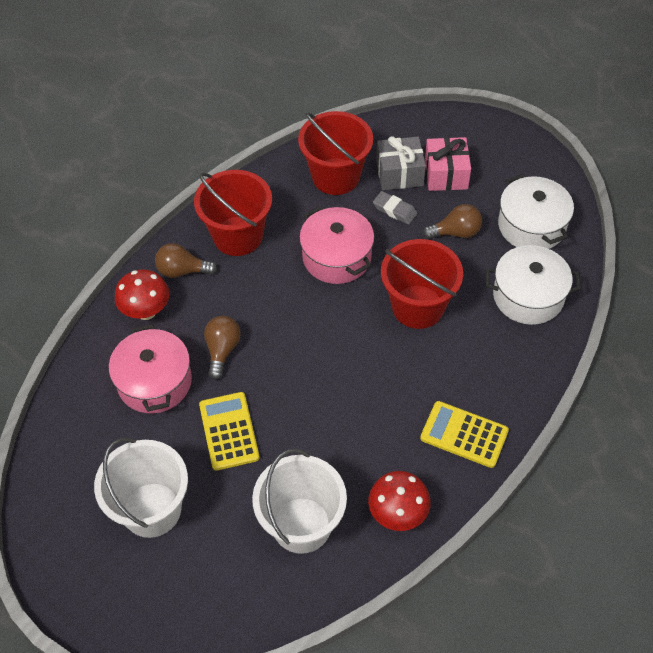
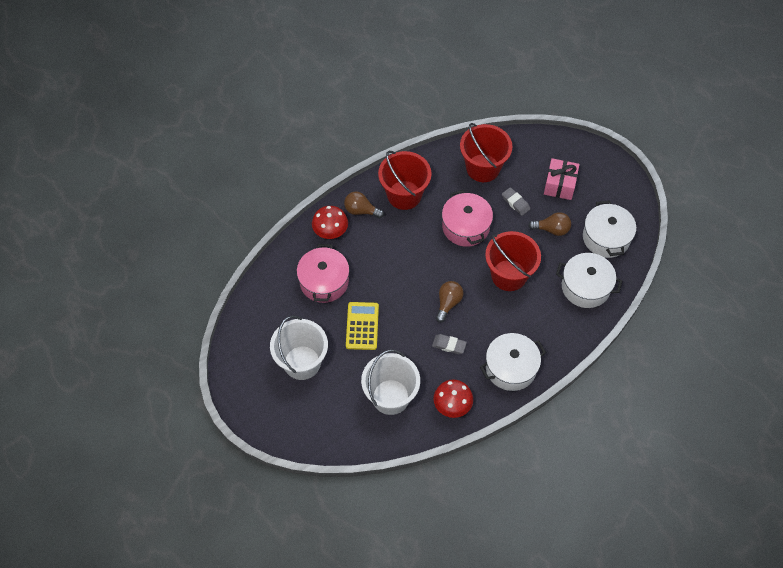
camera: 15 degrees right, 5 degrees up
(222, 350) = (372, 272): brown light bulb -> brown light bulb (448, 303)
(365, 425) = (449, 345): none -> grey eraser
(399, 173) = (527, 176): grey gift -> none
(464, 434) = (510, 368): yellow calculator -> white pot

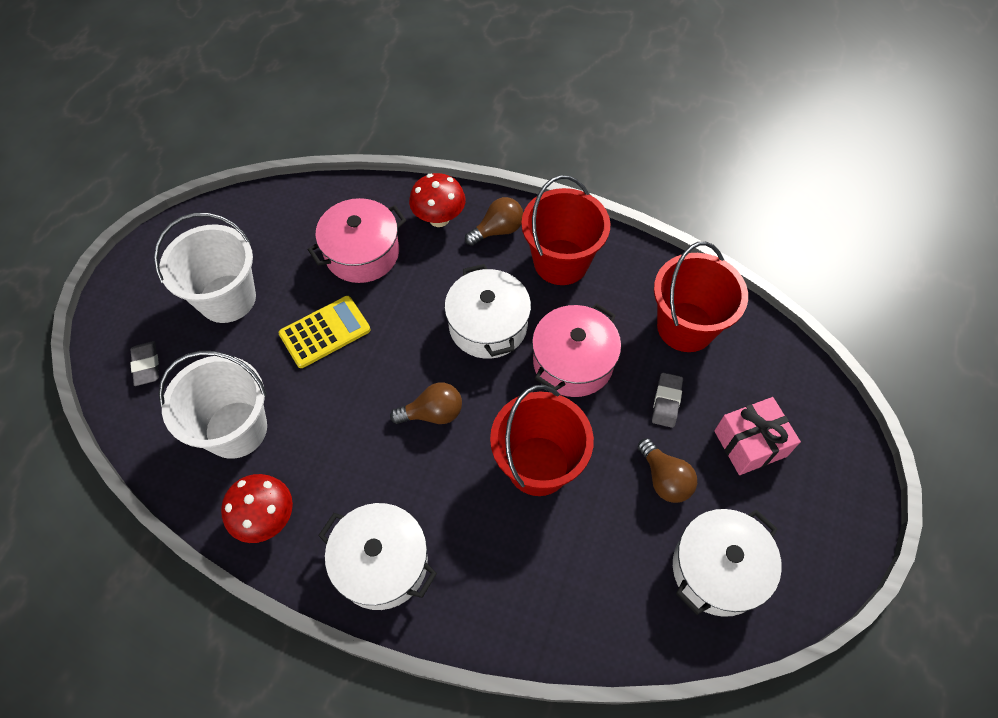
camera: 55 degrees right, 0 degrees up
(361, 210) = (497, 230): brown light bulb -> brown light bulb turned 75 degrees clockwise
(449, 345) = (365, 455): grey eraser -> grey eraser (146, 365)
(585, 287) = (603, 591): white pot -> white pot (488, 325)

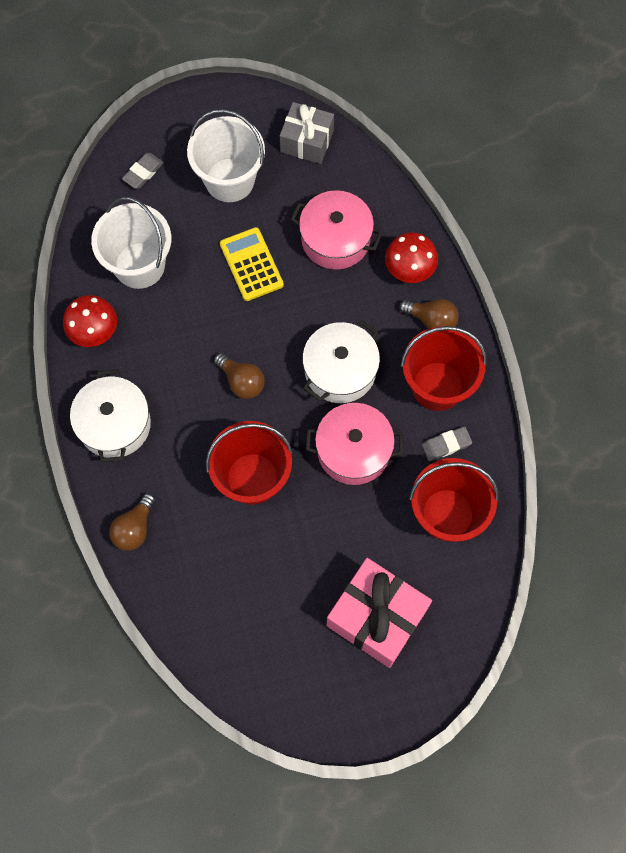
camera: 55 degrees right, 10 degrees up
(252, 218) = (307, 141): none -> grey gift
(325, 332) = (251, 264): yellow calculator -> yellow calculator turned 135 degrees counterclockwise
(664, 479) = (303, 571): brown light bulb -> brown light bulb (134, 528)
(666, 402) = (368, 537): grey eraser -> grey eraser (446, 445)
(717, 569) = (259, 645): white pot -> none
(750, 443) = (376, 617): pink gift -> pink gift, size x1.54

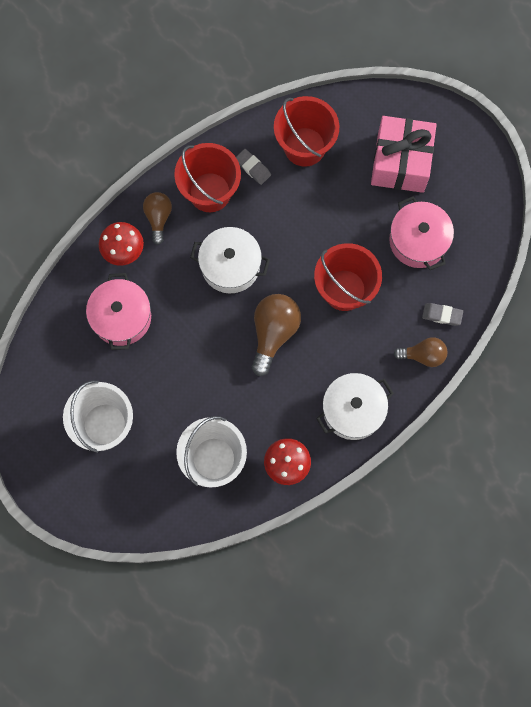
camera: 115 degrees left, 5 degrees up
(143, 172) = (129, 499): grey eraser -> grey eraser (442, 315)
(241, 381) = (273, 333): brown light bulb -> brown light bulb, size x1.58
(251, 264) = (173, 371): yellow calculator -> none
(307, 141) = (42, 379): grey gift -> none
(353, 450) = (288, 229): pink pot -> pink pot (418, 240)

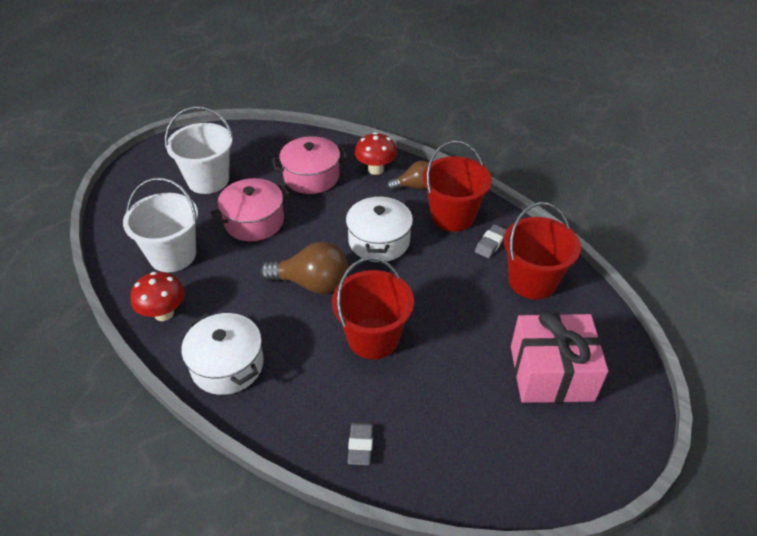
camera: 80 degrees right, 30 degrees down
(418, 240) = (455, 405): pink pot -> pink pot (254, 221)
(423, 355) = (303, 430): brown light bulb -> none

